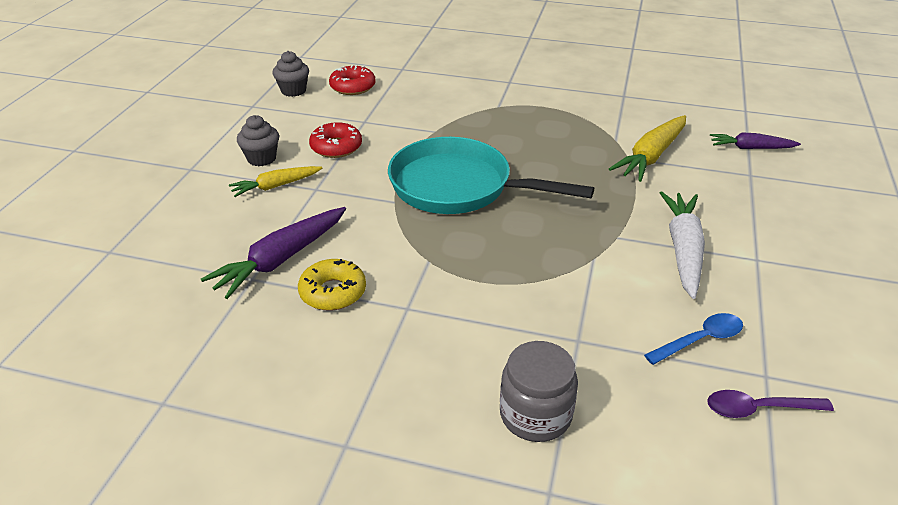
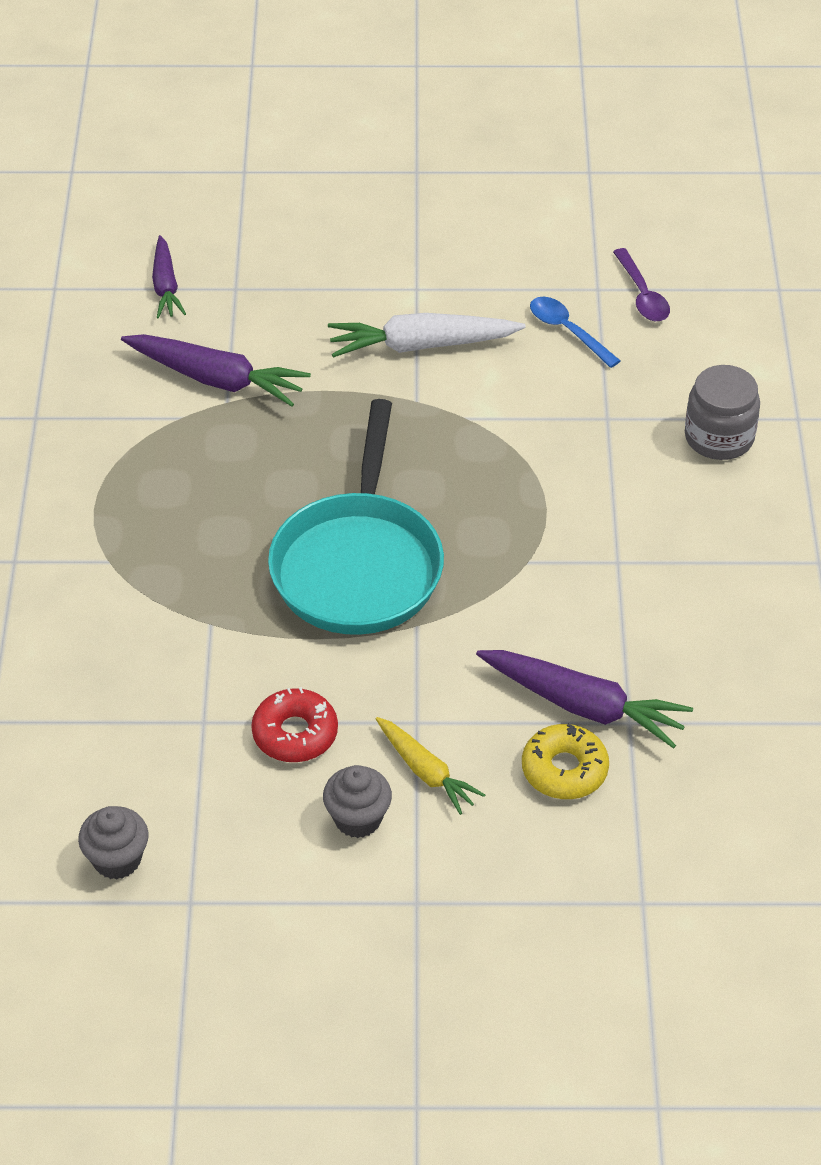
camera: 105 degrees left, 10 degrees up
(333, 292) = (620, 635): yellow donut -> yellow donut (564, 770)
(352, 87) = (82, 774): red donut -> none
(651, 156) = (217, 379): yellow carrot -> purple carrot

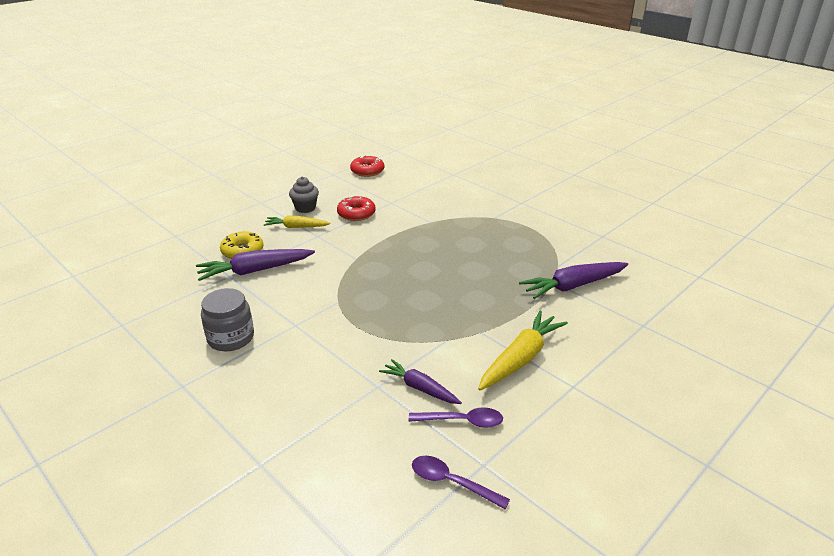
camera: 135 degrees right, 15 degrees down
(117, 859) = (367, 171): grey cupcake -> red donut
(166, 286) = (668, 306): purple carrot -> purple carrot (419, 388)
(358, 565) = (406, 262): turquoise pan -> none
(421, 345) = (520, 358): white carrot -> yellow carrot
(567, 331) = (462, 421): blue spoon -> purple spoon
(719, 437) = (301, 417): grey jar -> grey jar (231, 338)

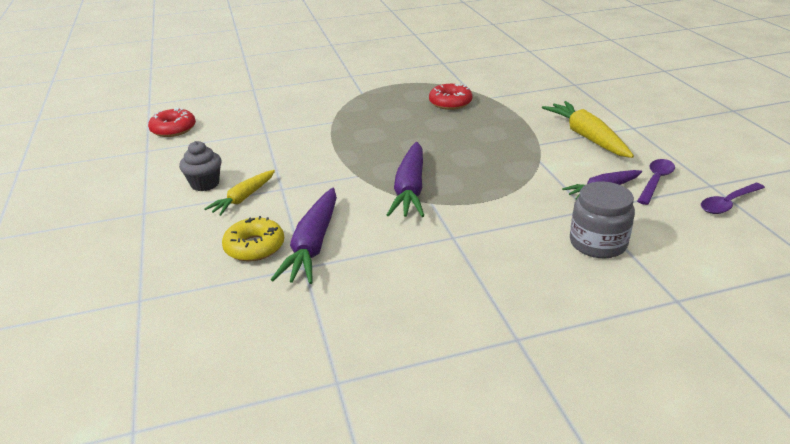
camera: 60 degrees left, 0 degrees up
(231, 338) = (445, 286): grey jar -> grey jar (598, 243)
(356, 214) = (263, 156): red donut -> red donut (450, 103)
(573, 286) = (504, 92): purple carrot -> purple carrot (410, 189)

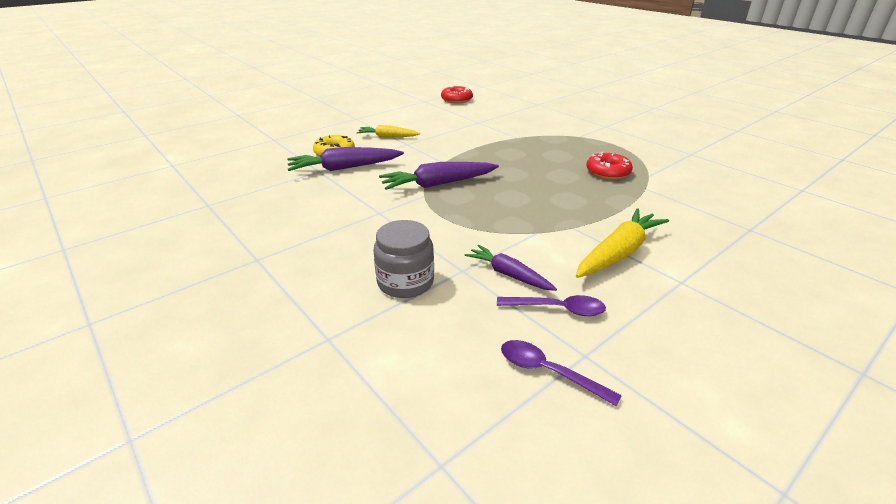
camera: 65 degrees right, 0 degrees up
(205, 184) = (397, 123): grey cupcake -> none

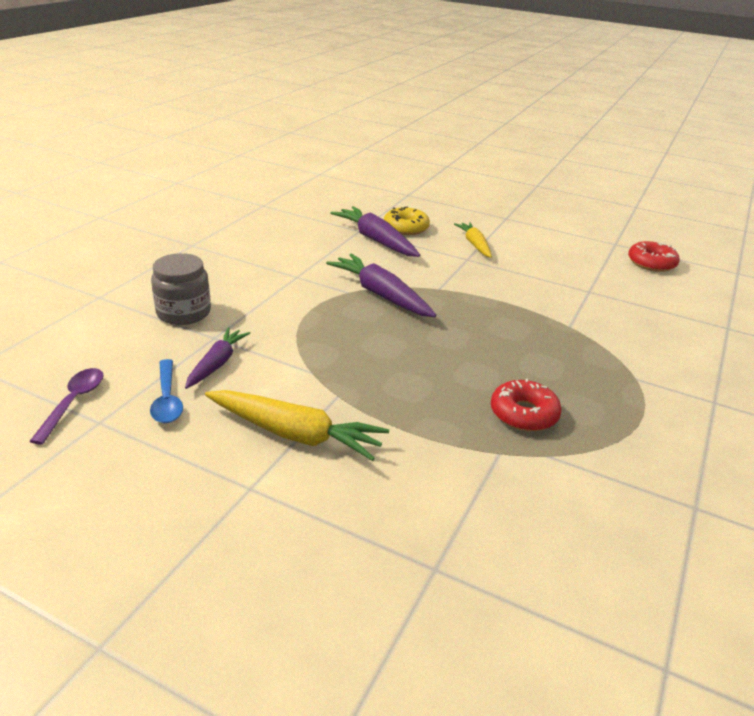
camera: 65 degrees right, 0 degrees up
(557, 309) = (167, 399): purple spoon -> blue spoon

